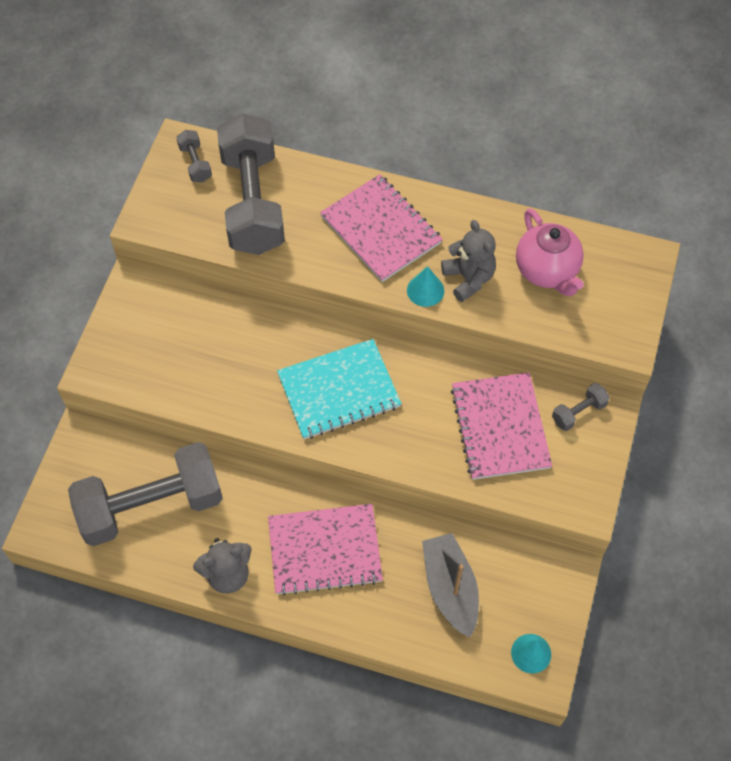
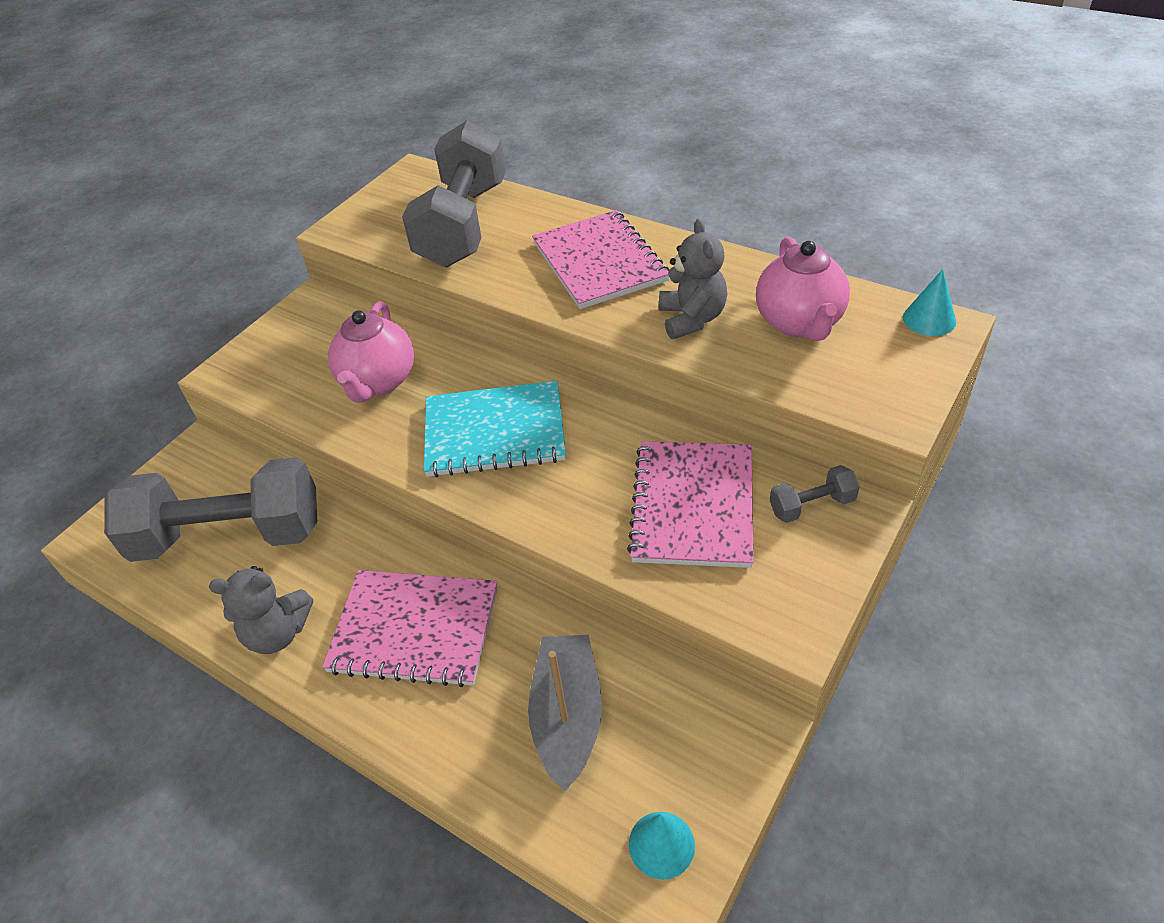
camera: 20 degrees right, 15 degrees down
(195, 163) = (419, 188): grey dumbbell -> none
(228, 360) = (378, 382): none -> pink teapot
(425, 290) = (631, 324): turquoise cone -> turquoise cone (929, 319)

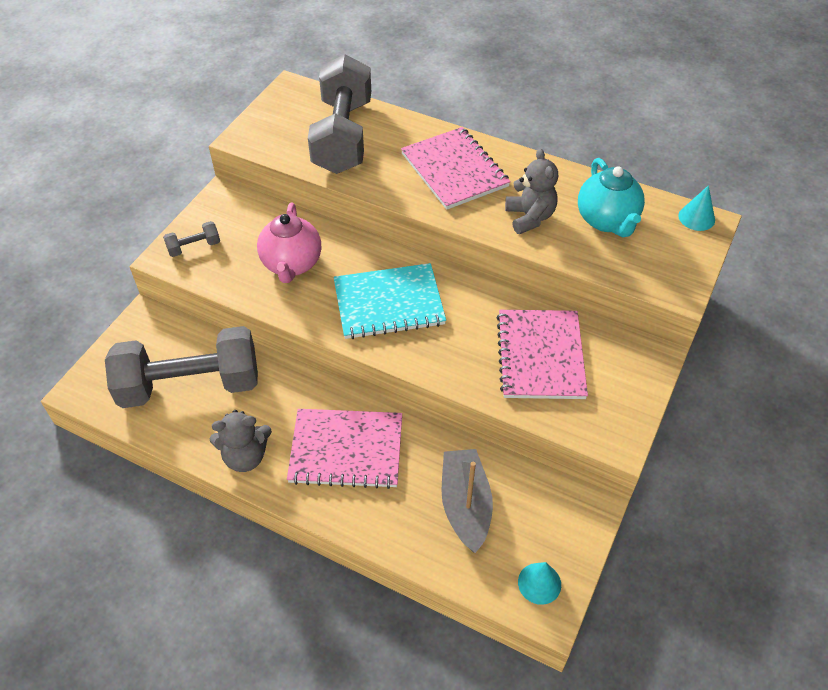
camera: 10 degrees left, 5 degrees up
(799, 323) = (607, 221): pink teapot -> turquoise teapot
(812, 505) = (622, 354): grey dumbbell -> grey dumbbell (194, 247)

